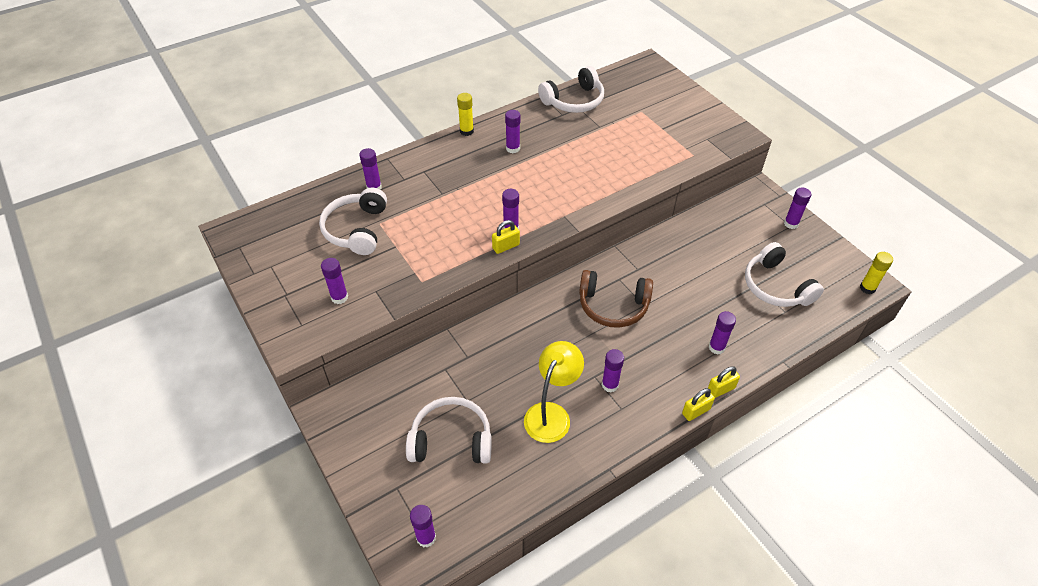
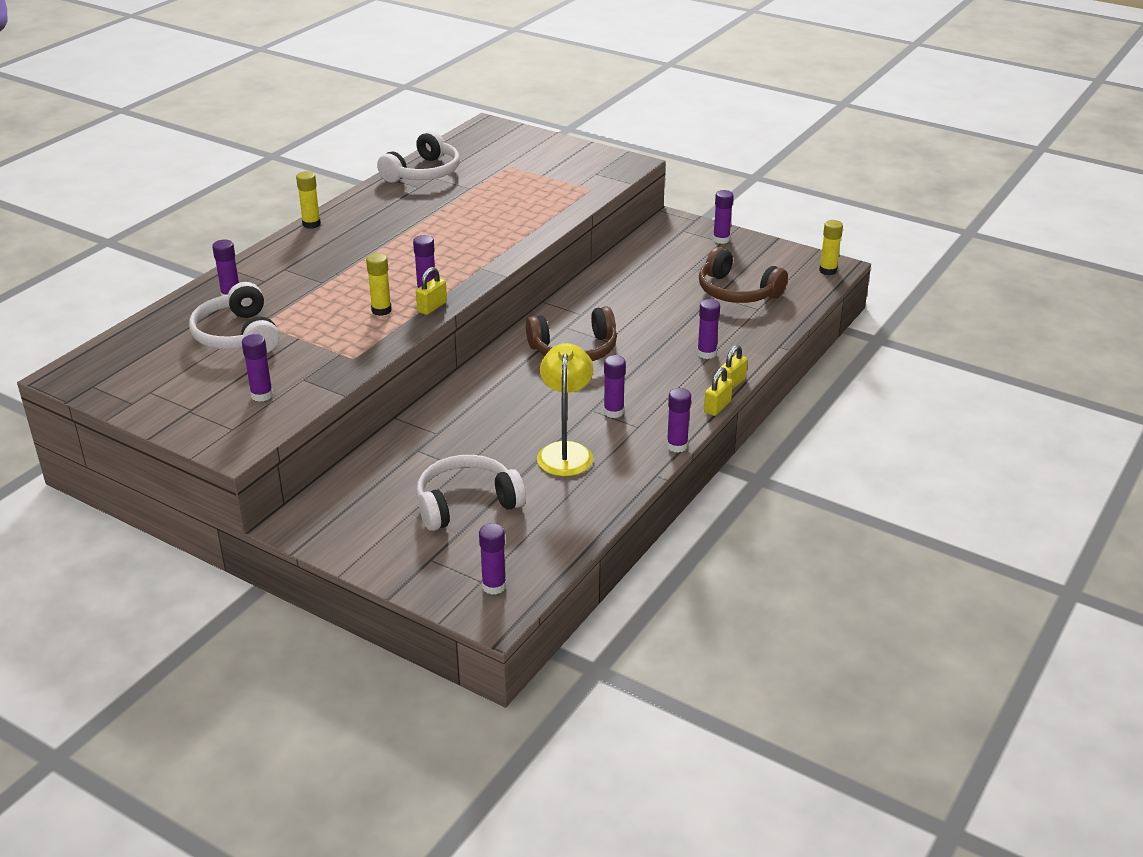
camera: 25 degrees left, 15 degrees down
(468, 237) = (381, 310): none -> yellow glue stick
(513, 148) = (379, 227): purple glue stick -> purple glue stick (677, 446)
(776, 286) = (737, 292): white headphones -> brown headphones

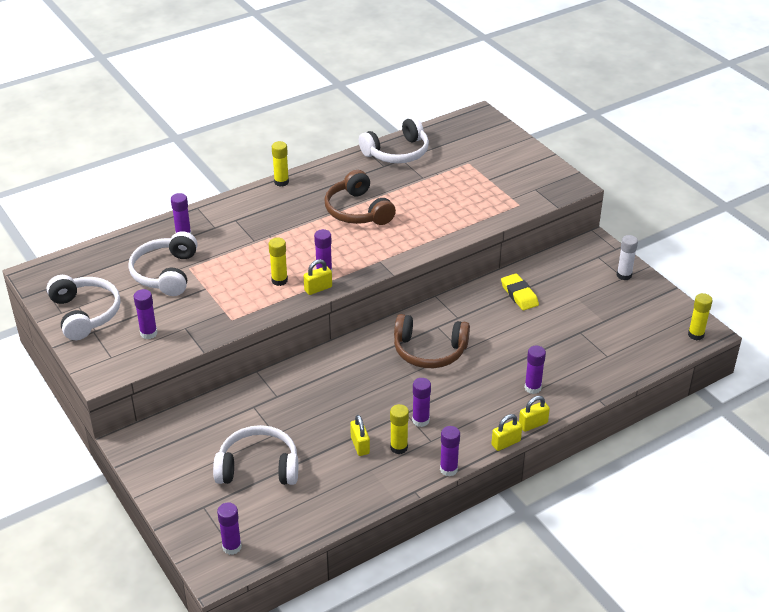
camera: 25 degrees right, 5 degrees up
(164, 397) = (85, 314): none -> white headphones
(565, 452) = (360, 445): yellow lamp -> yellow padlock
(609, 442) = (399, 447): none -> yellow glue stick
(630, 279) = (519, 295): none -> yellow eraser
(721, 239) = (624, 275): purple glue stick -> white glue stick
(737, 292) = (601, 333): brown headphones -> brown headphones (358, 211)

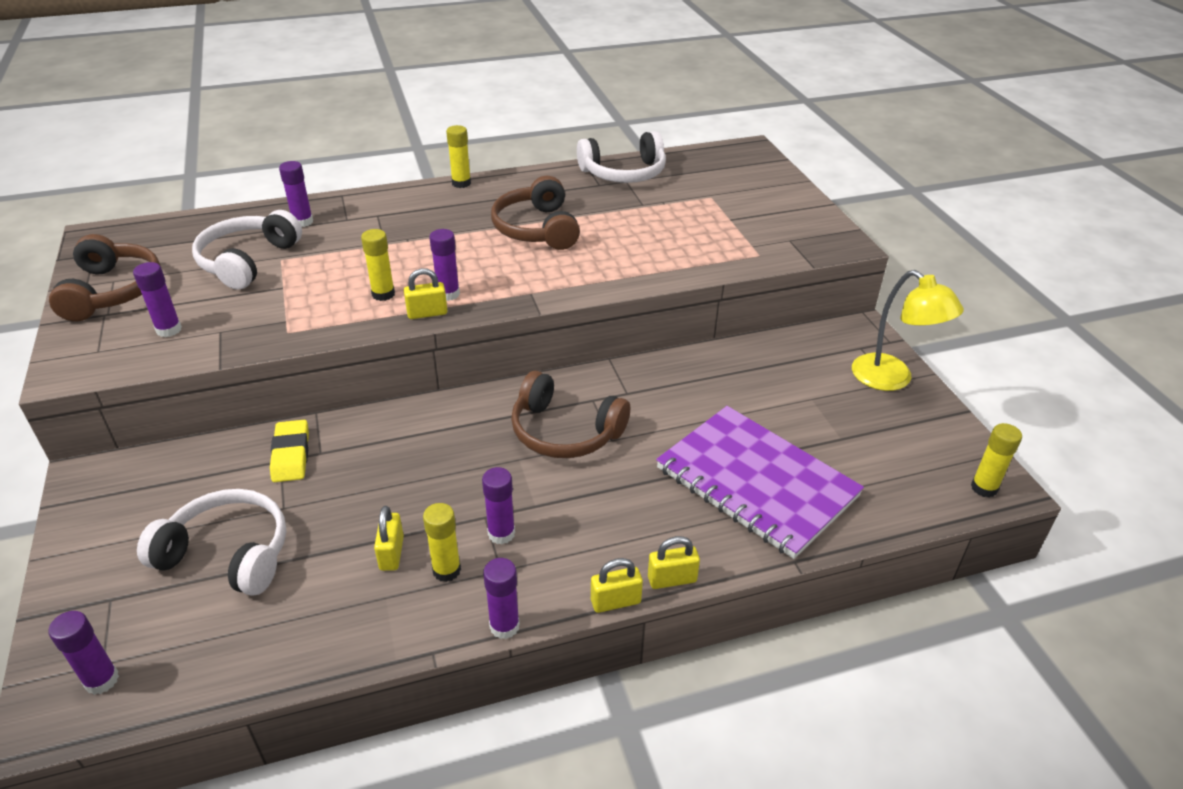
camera: 15 degrees right, 0 degrees up
(85, 314) = (112, 291): white headphones -> brown headphones
(519, 295) = (727, 378): yellow eraser -> yellow eraser (291, 455)
(532, 388) = (694, 519): purple glue stick -> none
(561, 359) = (756, 482): none -> purple notebook
(624, 275) = (892, 379): white glue stick -> yellow lamp

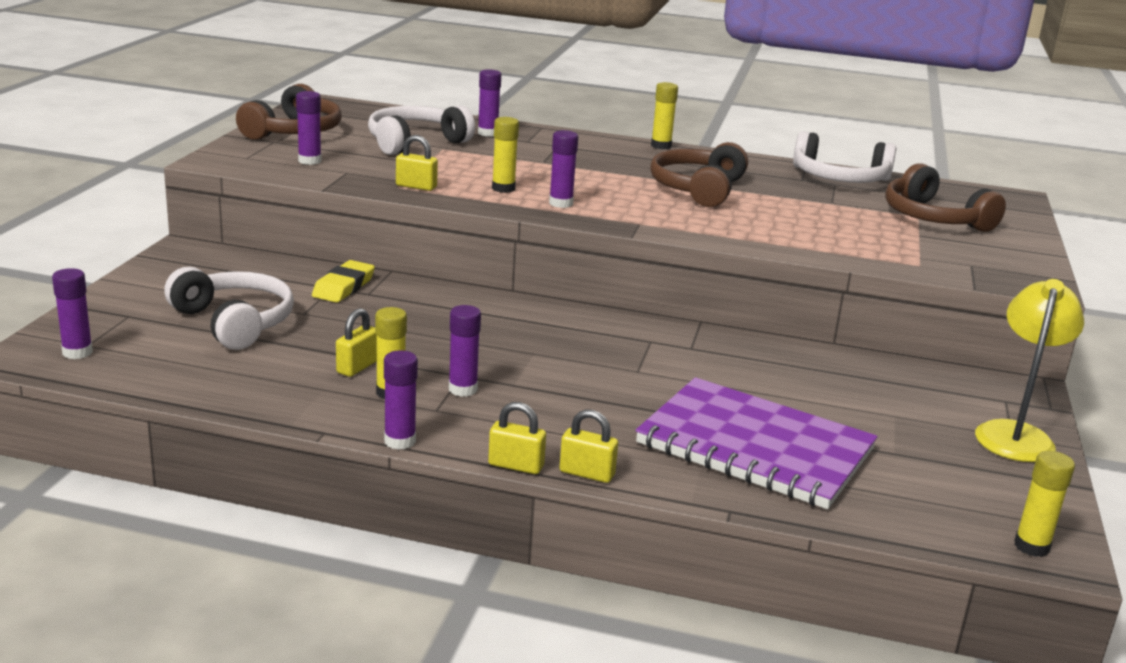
camera: 30 degrees right, 15 degrees down
(427, 313) = (527, 209): yellow padlock -> yellow padlock (416, 186)
(565, 431) = (598, 351): brown headphones -> brown headphones (934, 218)
(756, 482) = (755, 447): purple notebook -> purple notebook turned 45 degrees counterclockwise
(892, 379) = (1015, 434): yellow lamp -> yellow lamp turned 150 degrees counterclockwise

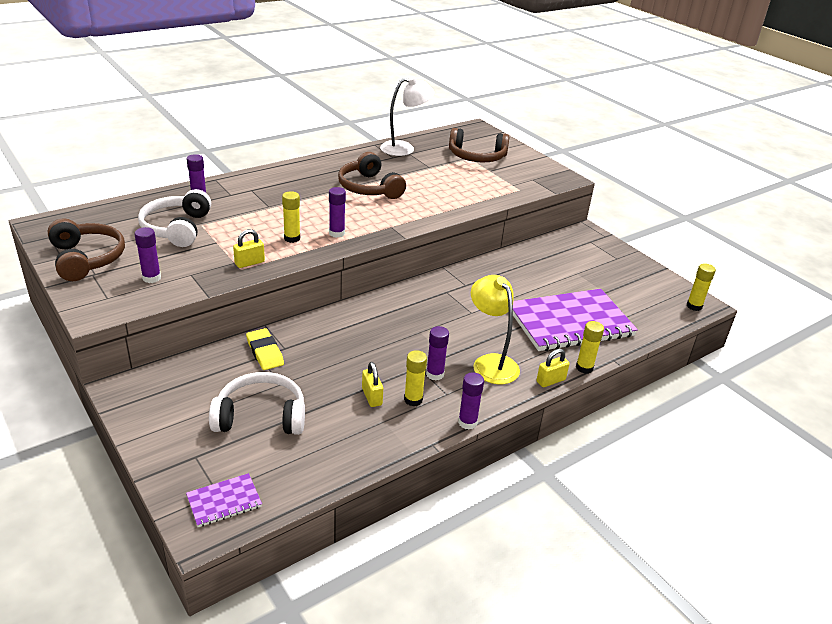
camera: 50 degrees left, 10 degrees up
(77, 352) = (224, 501): purple glue stick -> purple notebook
(516, 465) = (525, 398): yellow padlock -> none
(661, 146) = (297, 164): yellow glue stick -> yellow glue stick (584, 368)
(839, 178) = (404, 148): white headphones -> white lamp
(1015, 434) = (617, 256): yellow lamp -> yellow lamp (490, 363)

